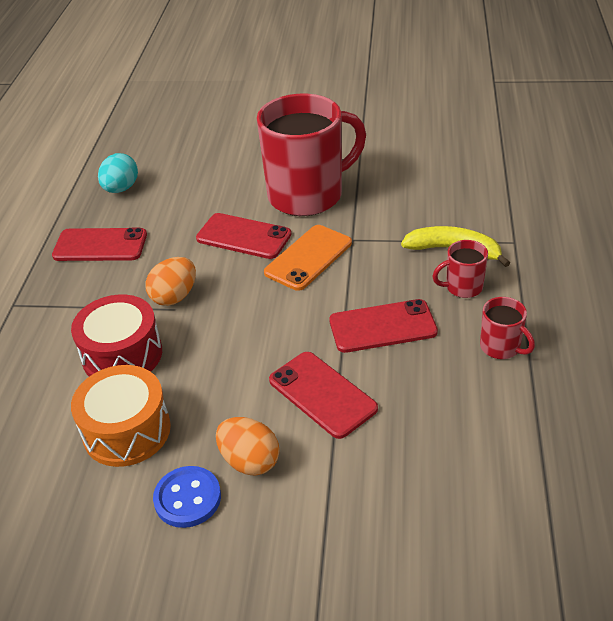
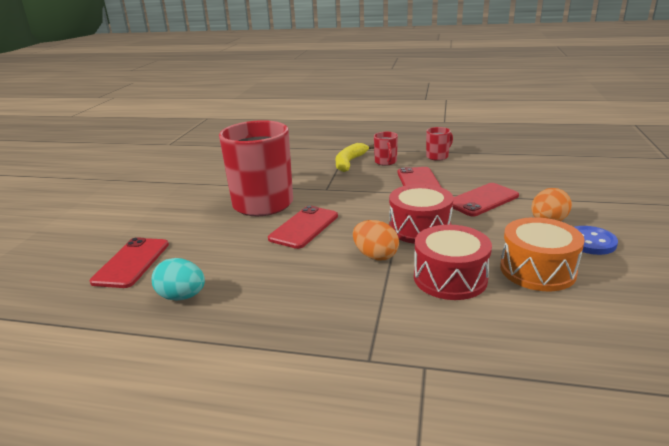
camera: 85 degrees left, 15 degrees down
(100, 245) = (282, 303): red phone -> red phone (131, 262)
(236, 330) = (419, 228): none -> red drum
(308, 258) = (342, 203): orange phone -> none

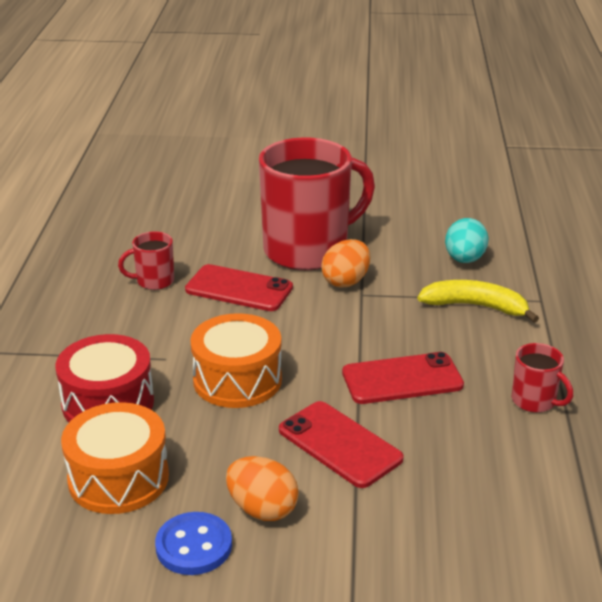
camera: 80 degrees right, 5 degrees up
(131, 262) = (160, 200): red phone -> none
(182, 296) = (95, 239): turquoise egg -> turquoise egg (464, 259)
(375, 256) = (164, 346): orange egg -> orange egg (346, 281)
(386, 162) = (488, 342): red mug -> red mug (154, 281)
(419, 228) = (237, 380): red drum -> orange drum

